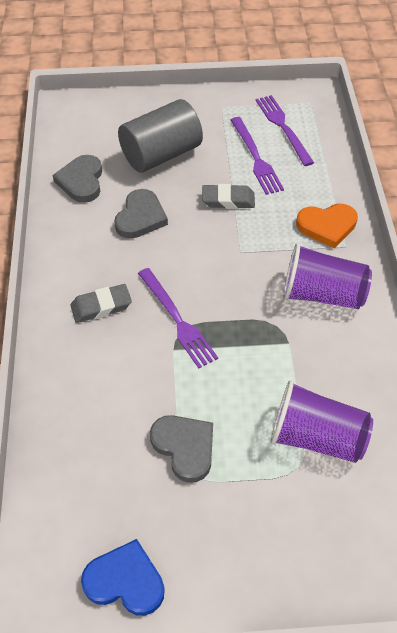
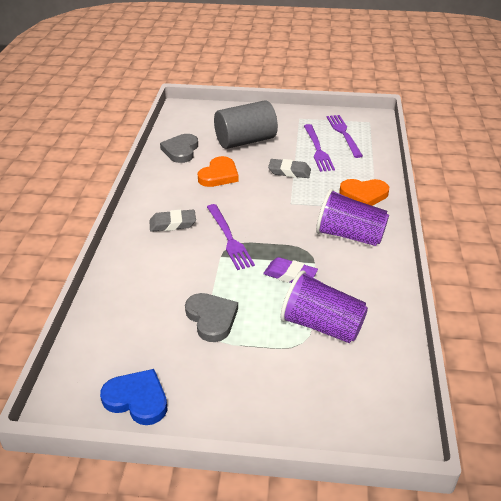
camera: 10 degrees right, 15 degrees down
(140, 217) = (219, 175): grey heart -> orange heart
(263, 367) = (290, 275): none -> purple eraser

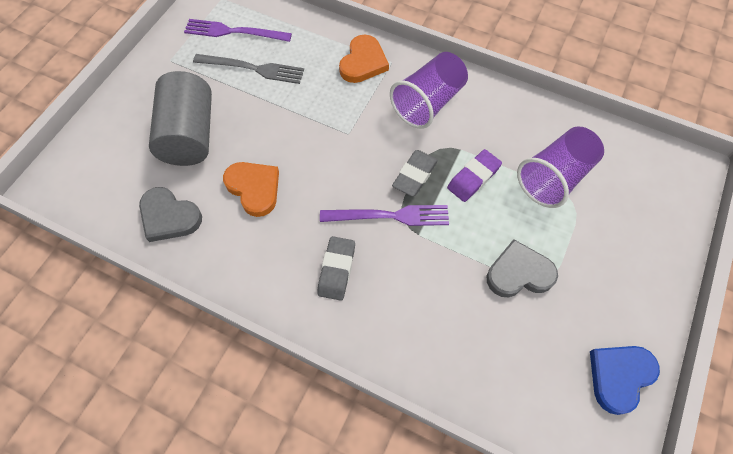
camera: 70 degrees left, 25 degrees up
(289, 172) = (285, 113): grey eraser -> grey eraser (414, 175)
(317, 149) = (253, 68): purple fork -> grey fork

